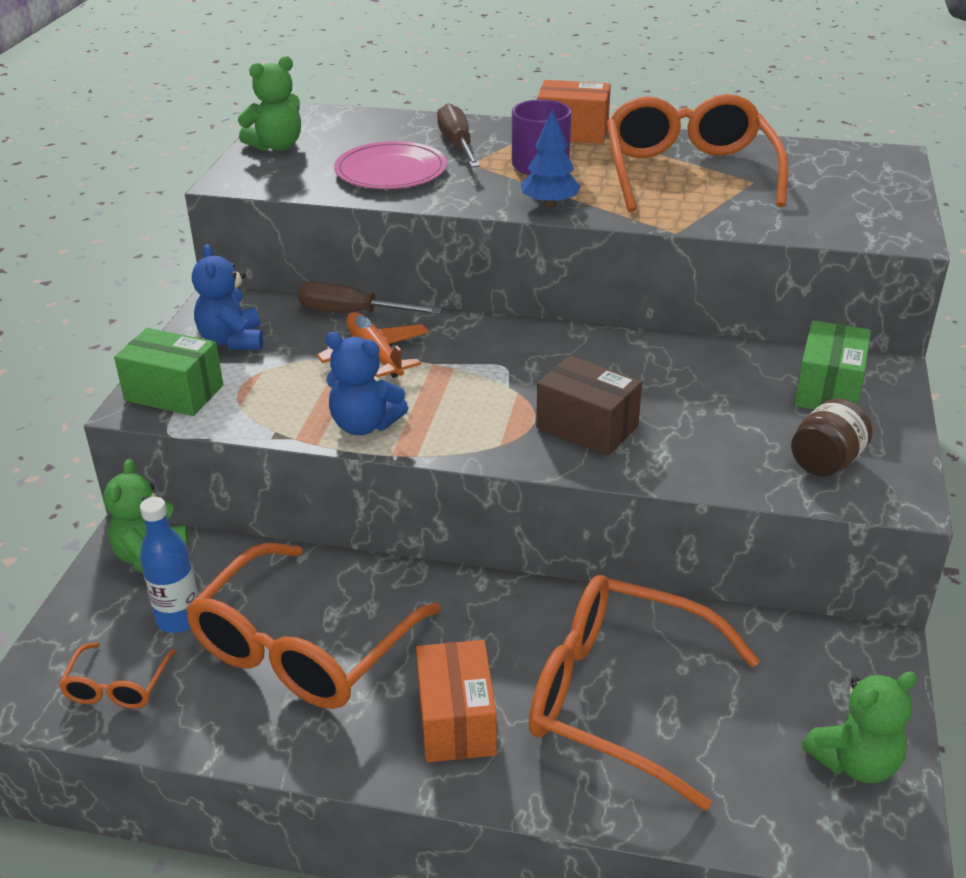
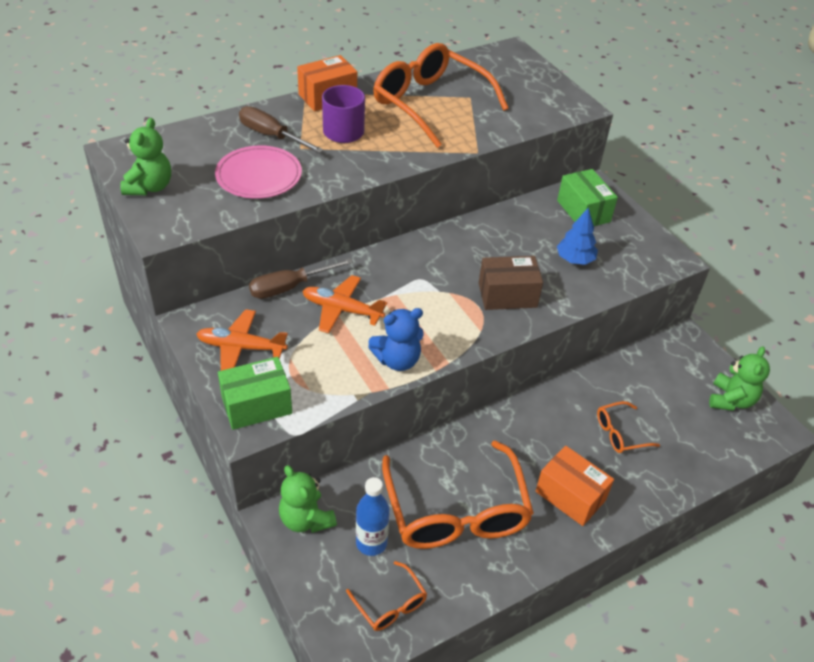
camera: 45 degrees left, 10 degrees up
(232, 340) = (241, 347): blue teddy bear -> orange plane
(549, 204) = (387, 161): blue tree -> blue tree (575, 259)
(619, 697) = (620, 433): orange glasses -> orange glasses, size x0.45
(826, 462) = (627, 256): brown jar -> none

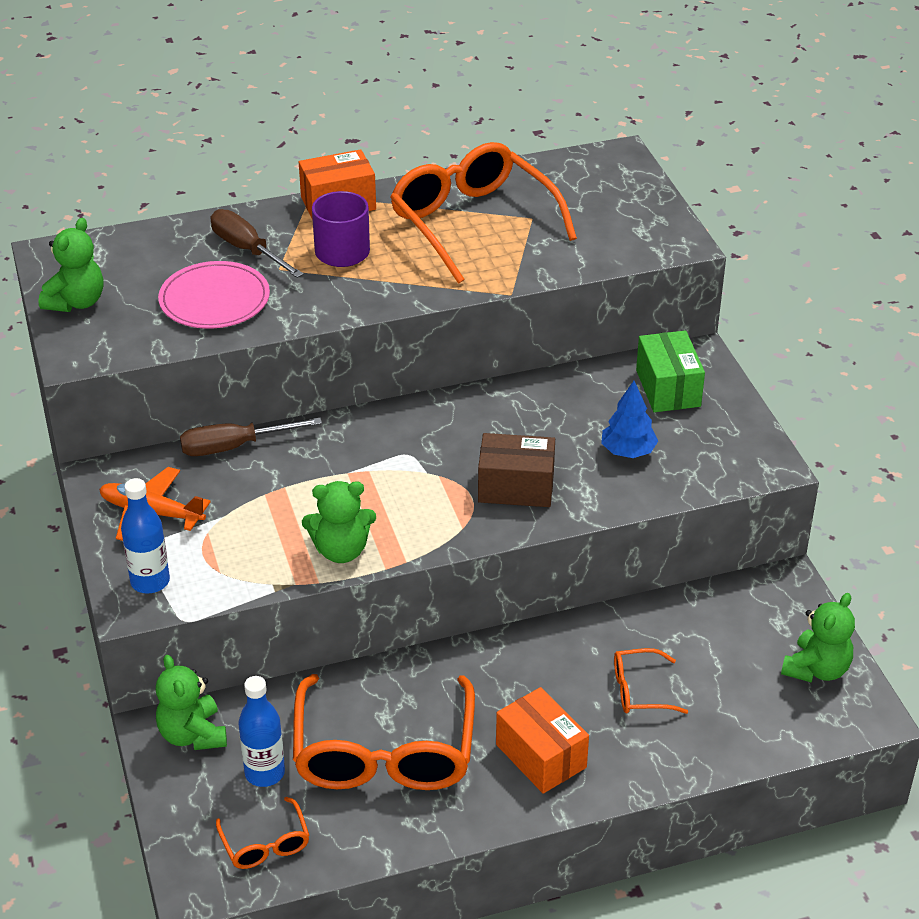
camera: 15 degrees right, 5 degrees down
(256, 405) = (150, 582): green box -> blue bottle
(341, 309) = (291, 481): orange plane -> none
(397, 360) = (341, 550): blue teddy bear -> green teddy bear

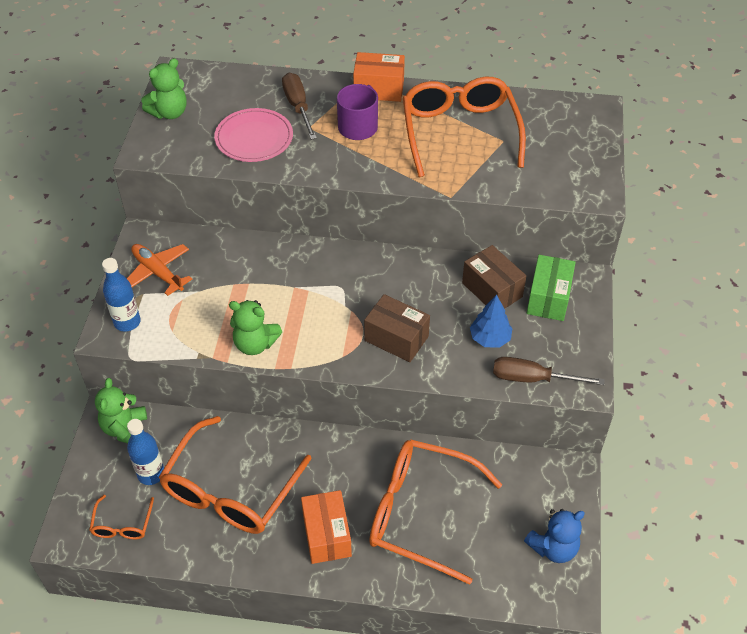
camera: 25 degrees right, 10 degrees up
(234, 447) = (235, 242): brown screwdriver -> brown screwdriver (532, 379)
(596, 400) = (492, 290): none -> brown box
(639, 690) = (420, 513): orange glasses -> orange glasses, size x2.22
(816, 669) = (553, 547): green teddy bear -> blue teddy bear

